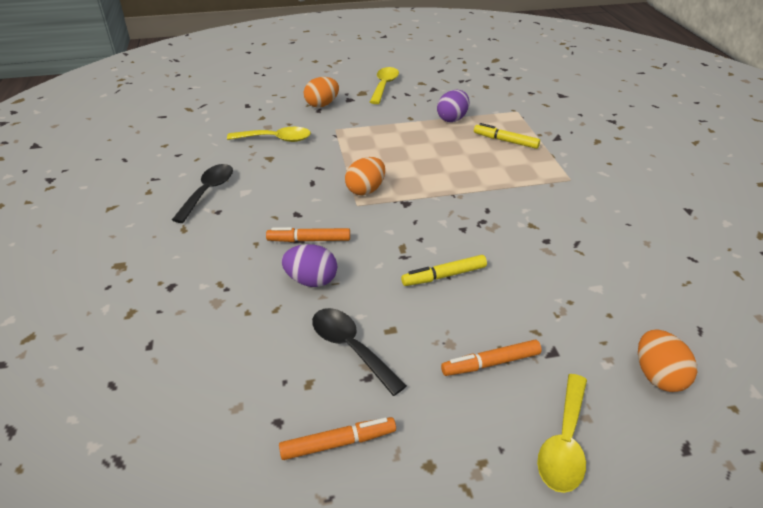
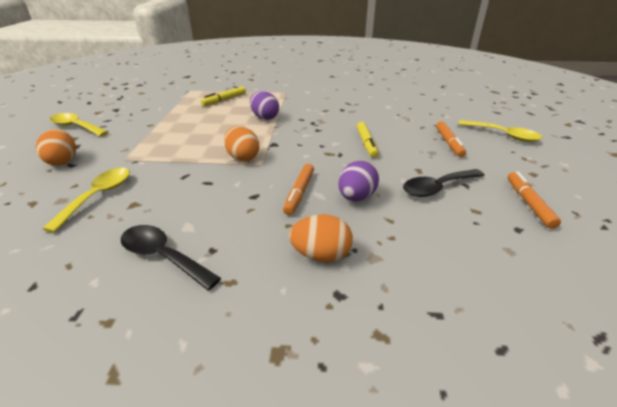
camera: 75 degrees left, 5 degrees down
(452, 119) = (173, 110): purple egg -> purple egg (265, 117)
(658, 376) = (453, 107): orange egg -> orange egg (321, 255)

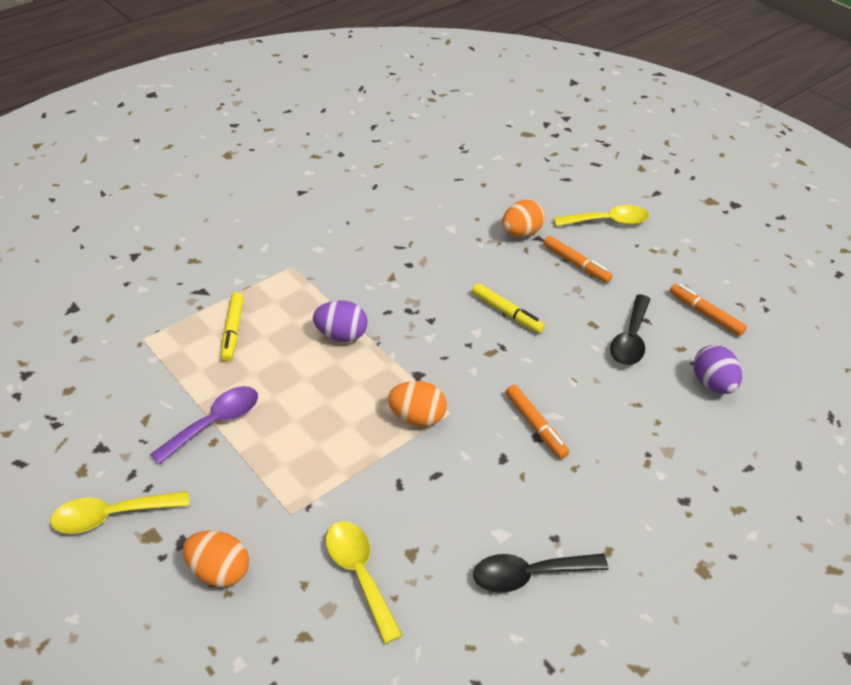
camera: 45 degrees left, 10 degrees up
(162, 120) = (214, 423): none -> purple spoon
(321, 255) = (634, 477): orange egg -> orange egg (521, 233)
(356, 197) = (585, 396): purple egg -> purple egg (712, 384)

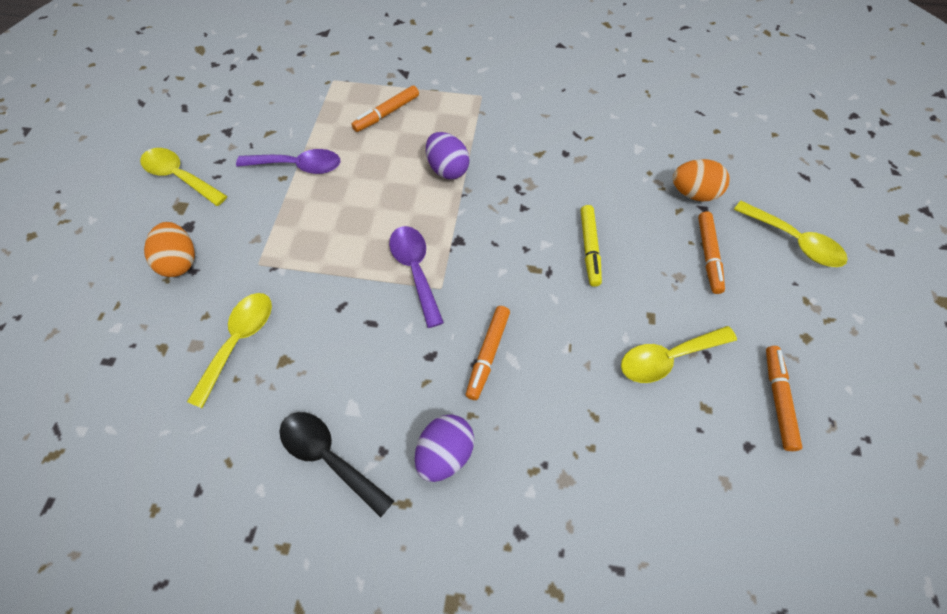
camera: 50 degrees right, 15 degrees up
(233, 331) = (386, 113): yellow marker -> orange marker
(417, 417) = (415, 270): orange egg -> purple spoon
(630, 339) = (668, 358): black spoon -> yellow spoon
(712, 384) = (692, 465): purple egg -> purple egg (445, 454)

